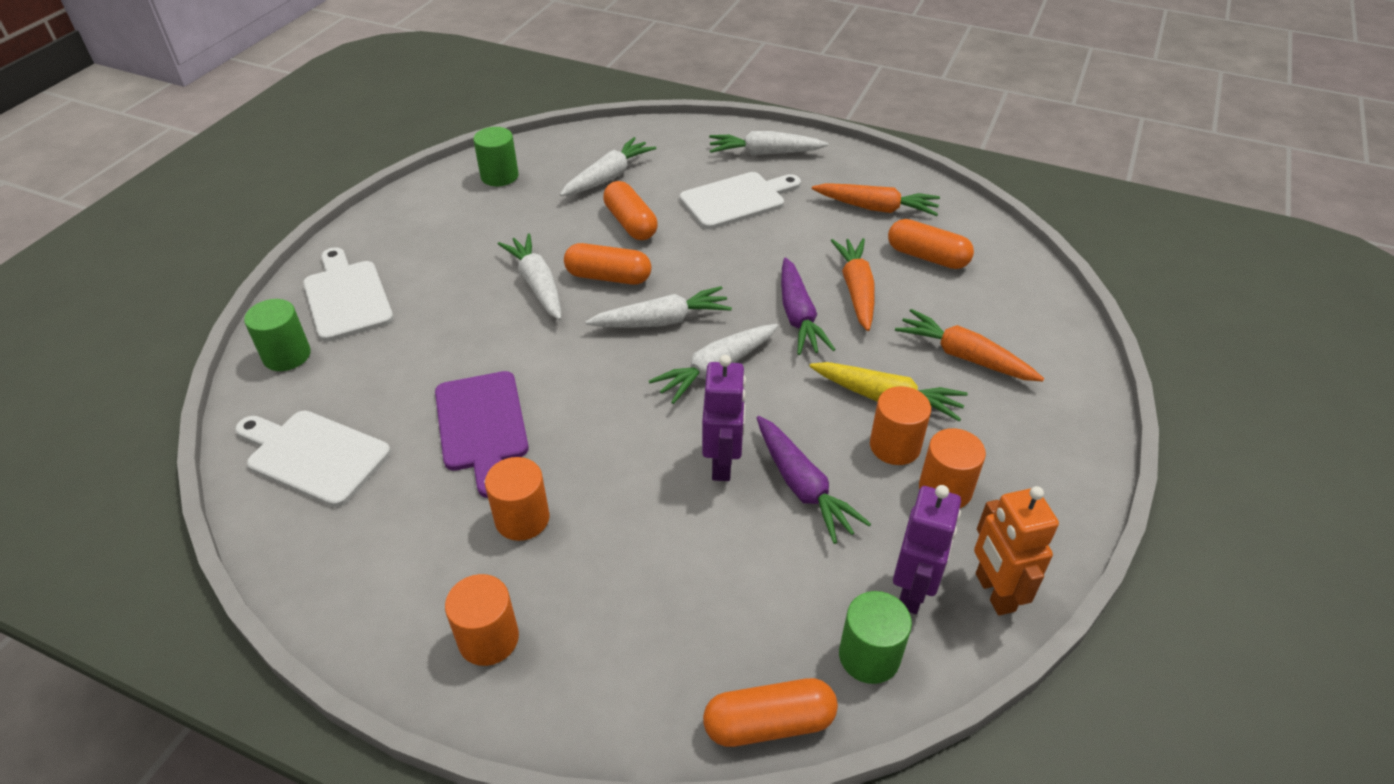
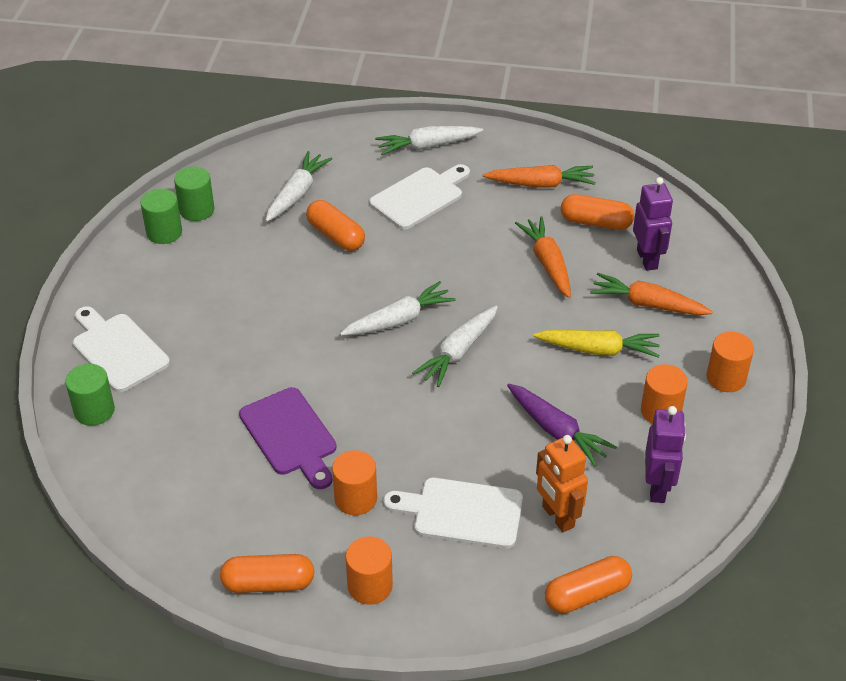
camera: 15 degrees left, 0 degrees up
(313, 456) = (165, 486): white cutting board -> white cutting board (462, 513)
(537, 284) = (279, 307): white carrot -> none
(608, 277) = (337, 289): orange capsule -> orange capsule (268, 583)
(723, 463) = (491, 426): purple robot -> purple robot (647, 259)
(798, 316) = (508, 295): purple carrot -> none
(869, 656) = (640, 537): green cylinder -> green cylinder (164, 232)
(895, 446) = (615, 386): orange cylinder -> orange cylinder (726, 378)
(994, 592) = (713, 476): orange robot -> orange robot (557, 517)

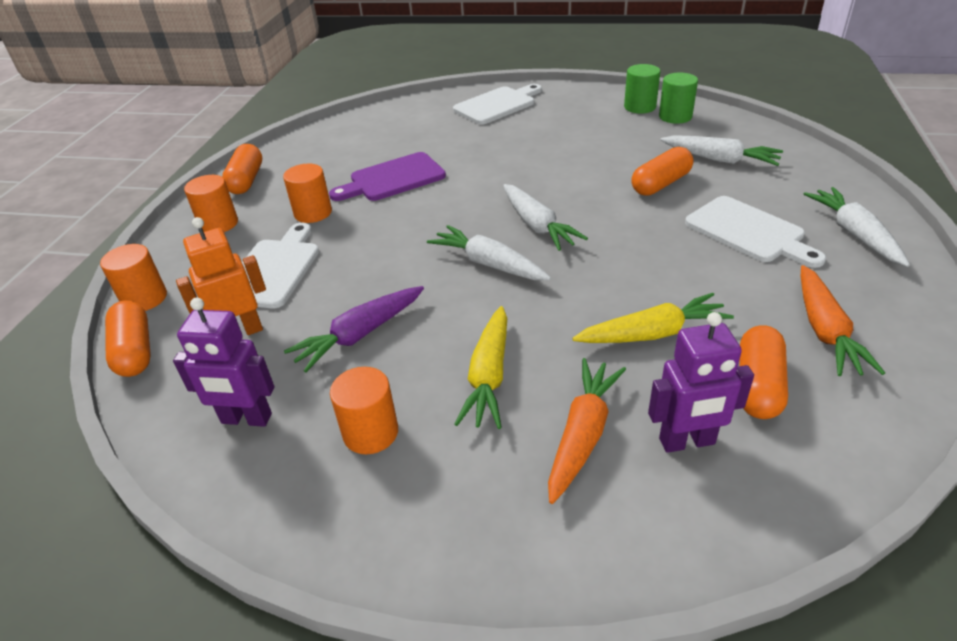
camera: 95 degrees right, 5 degrees down
(94, 410) = (435, 104): green cylinder -> none
(547, 263) = (652, 333): orange carrot -> yellow carrot
(726, 378) = (422, 520): orange cylinder -> orange cylinder (144, 298)

